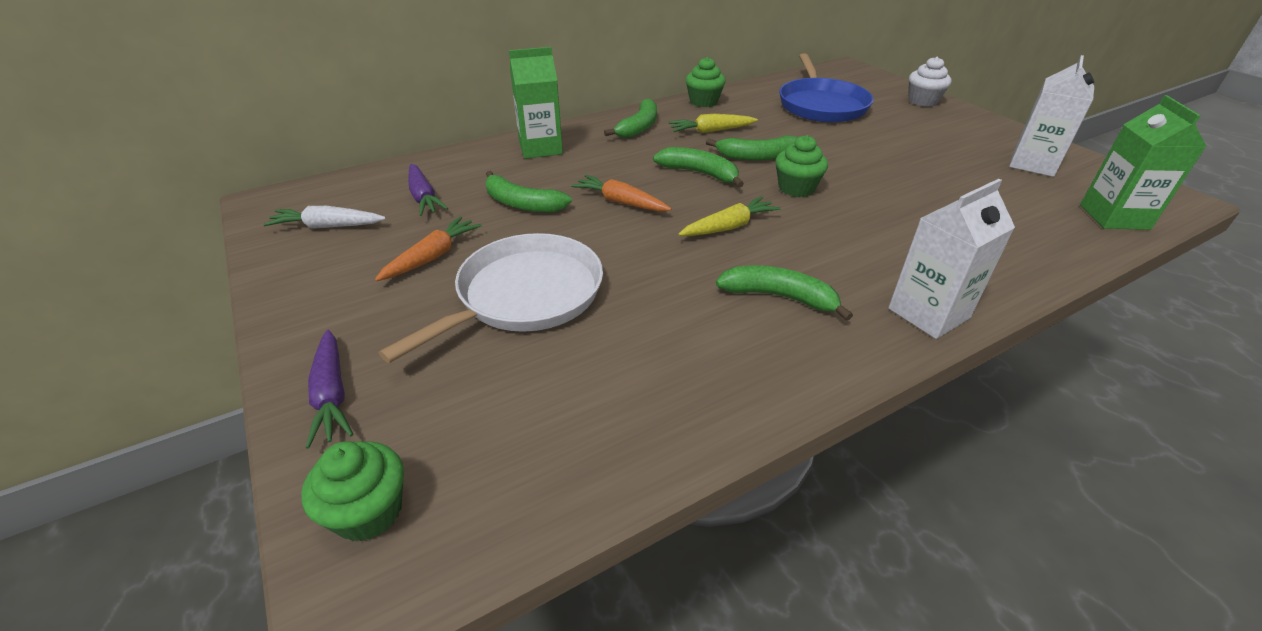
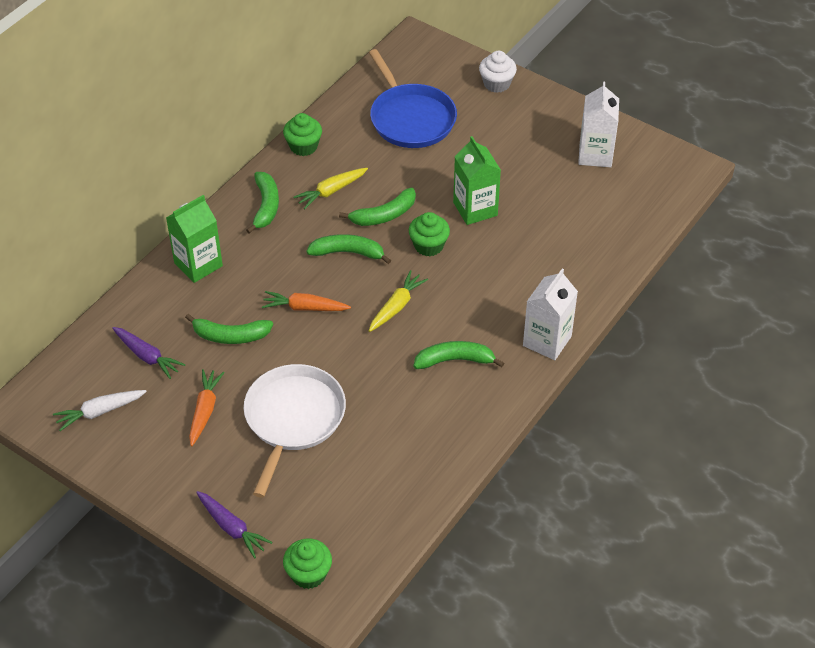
camera: 25 degrees left, 10 degrees up
(1114, 217) = (652, 204): green carton -> green carton (475, 209)

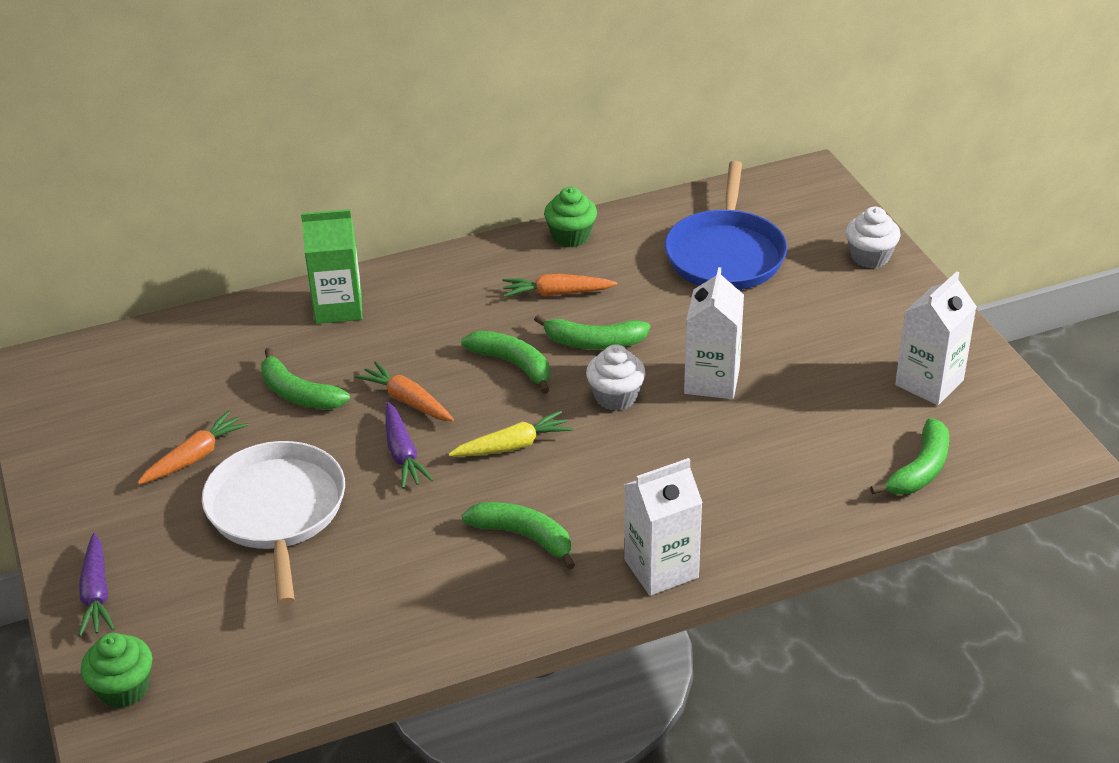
camera: 35 degrees right, 10 degrees down
(100, 412) = (92, 408): white carrot -> none
(147, 356) = (194, 375): purple carrot -> purple carrot (402, 454)
(266, 206) = (469, 279): green banana -> green banana (920, 469)
(293, 419) = (277, 511): white pan -> white pan turned 60 degrees counterclockwise
(331, 191) = (557, 293): yellow carrot -> orange carrot
(428, 245) = (615, 397): green cupcake -> white cupcake
(475, 209) = (712, 381): green carton -> white carton

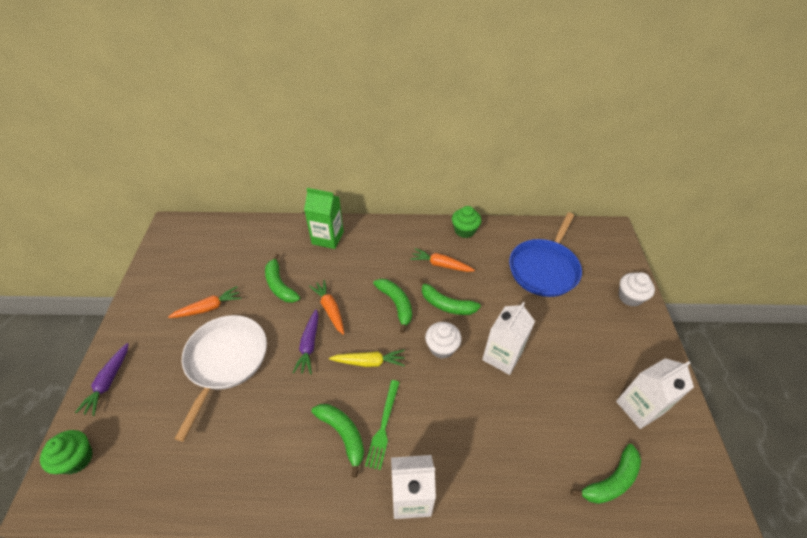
camera: 20 degrees right, 10 degrees up
(578, 509) = (383, 426): none -> green fork

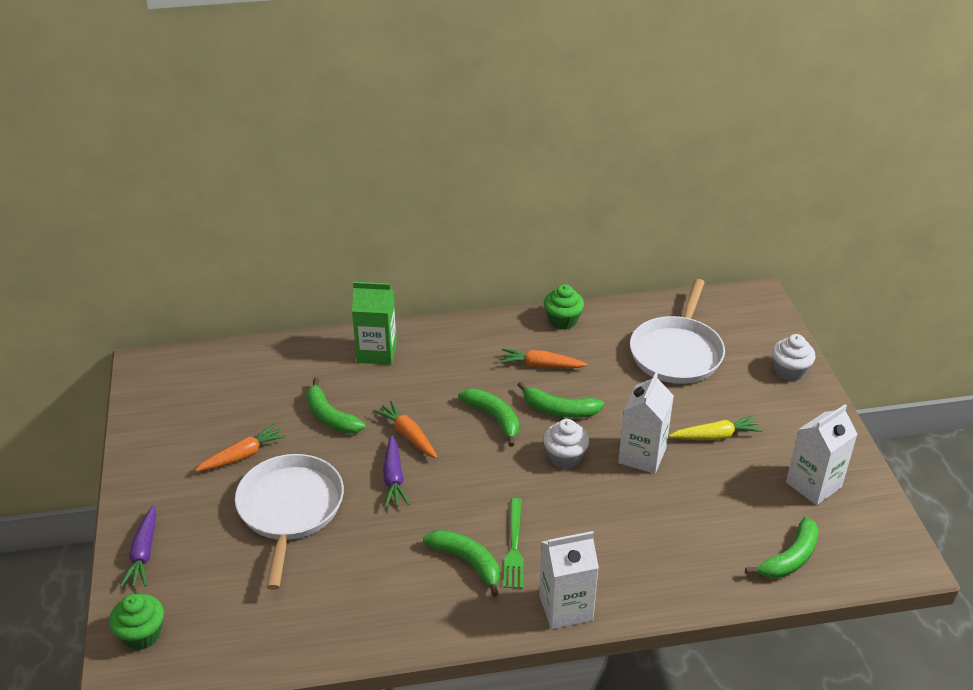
camera: 10 degrees left, 10 degrees down
(369, 362) = (477, 485): yellow carrot -> yellow carrot (715, 436)
(544, 268) = (677, 352): blue pan -> white pan

